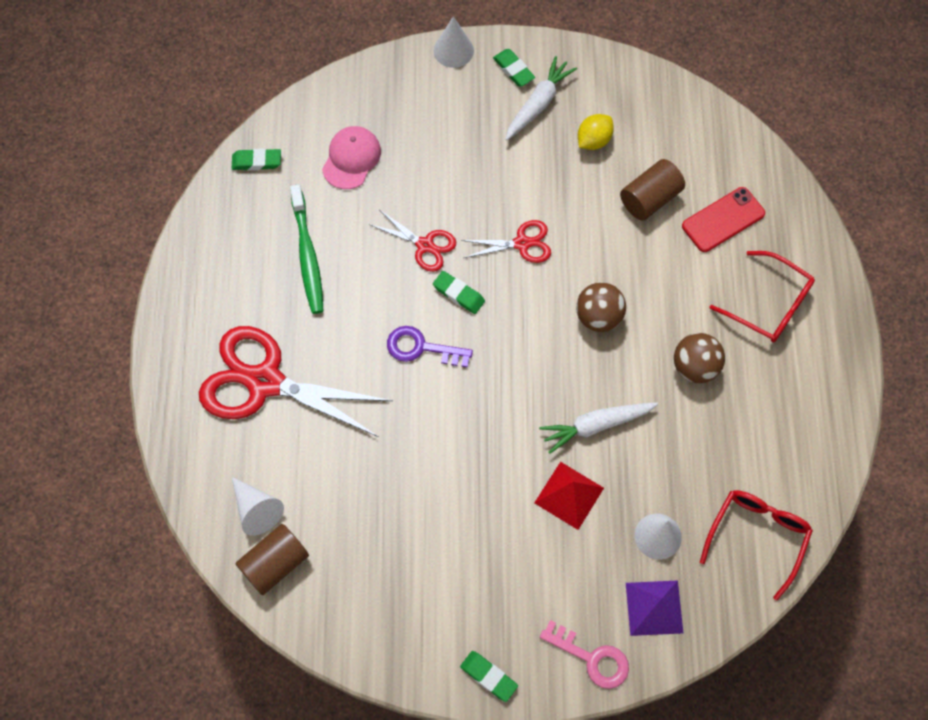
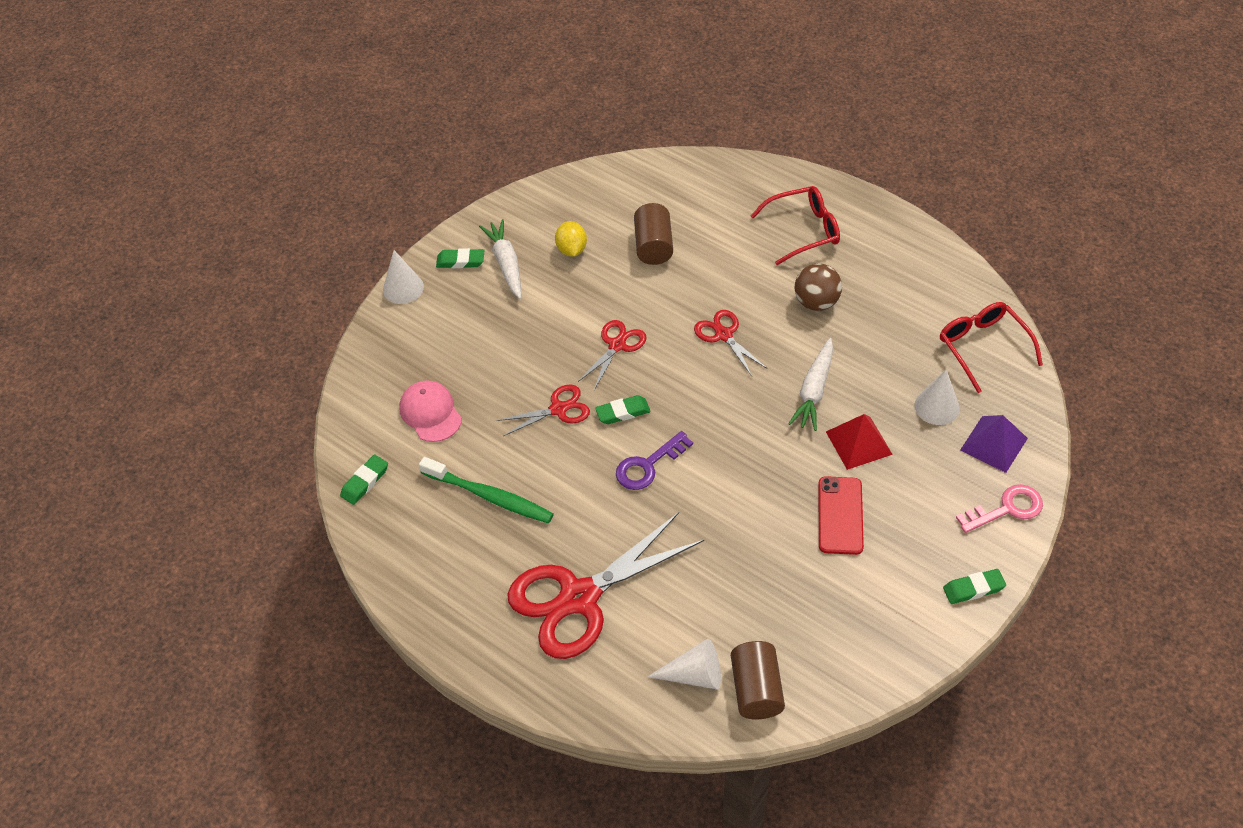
camera: 50 degrees left, 15 degrees down
(598, 317) = (723, 335): brown ball -> red scissors
(723, 220) = (711, 215): red phone -> red phone (840, 515)

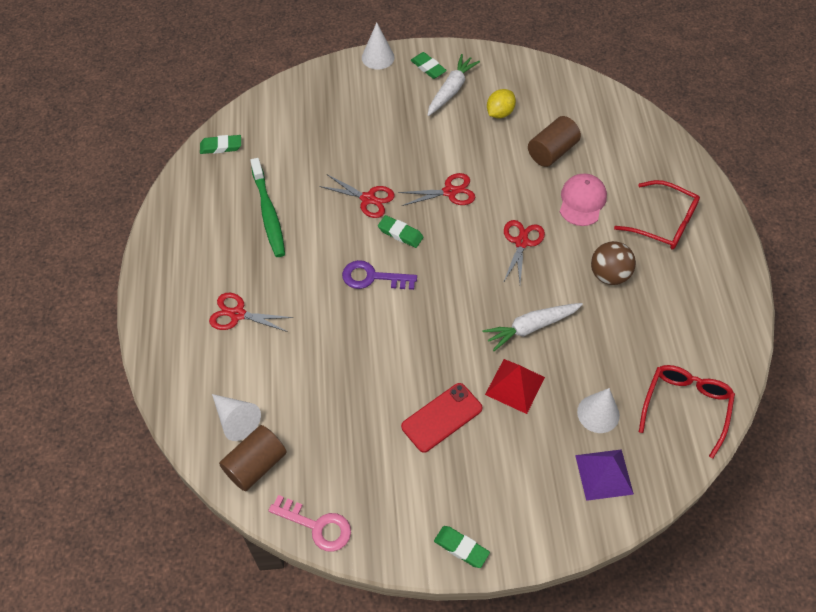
camera: 45 degrees right, 5 degrees up
(430, 413) = (300, 139): pink cap -> pink cap (582, 201)
(579, 598) = (237, 314): red scissors -> red scissors, size x0.49
(1007, 508) = (554, 523): pink key -> pink key (317, 526)

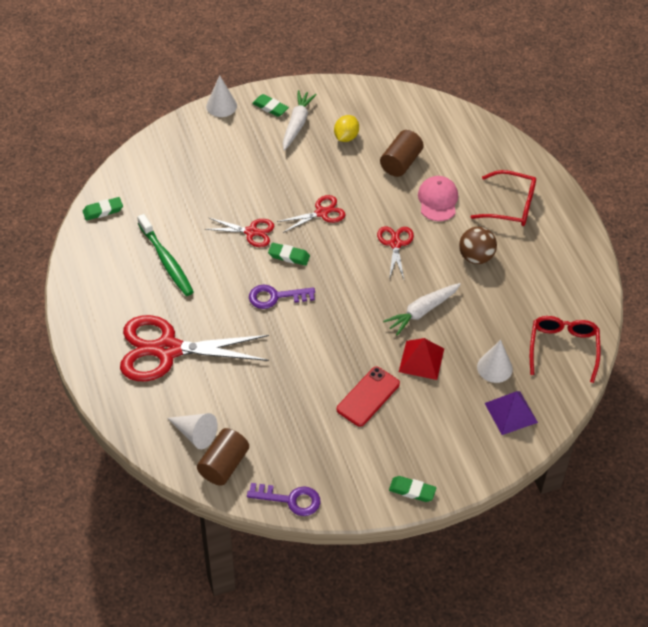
camera: 15 degrees left, 5 degrees down
(237, 314) = (167, 350): red scissors -> red scissors, size x2.03
(317, 526) = (290, 499): pink key -> purple key

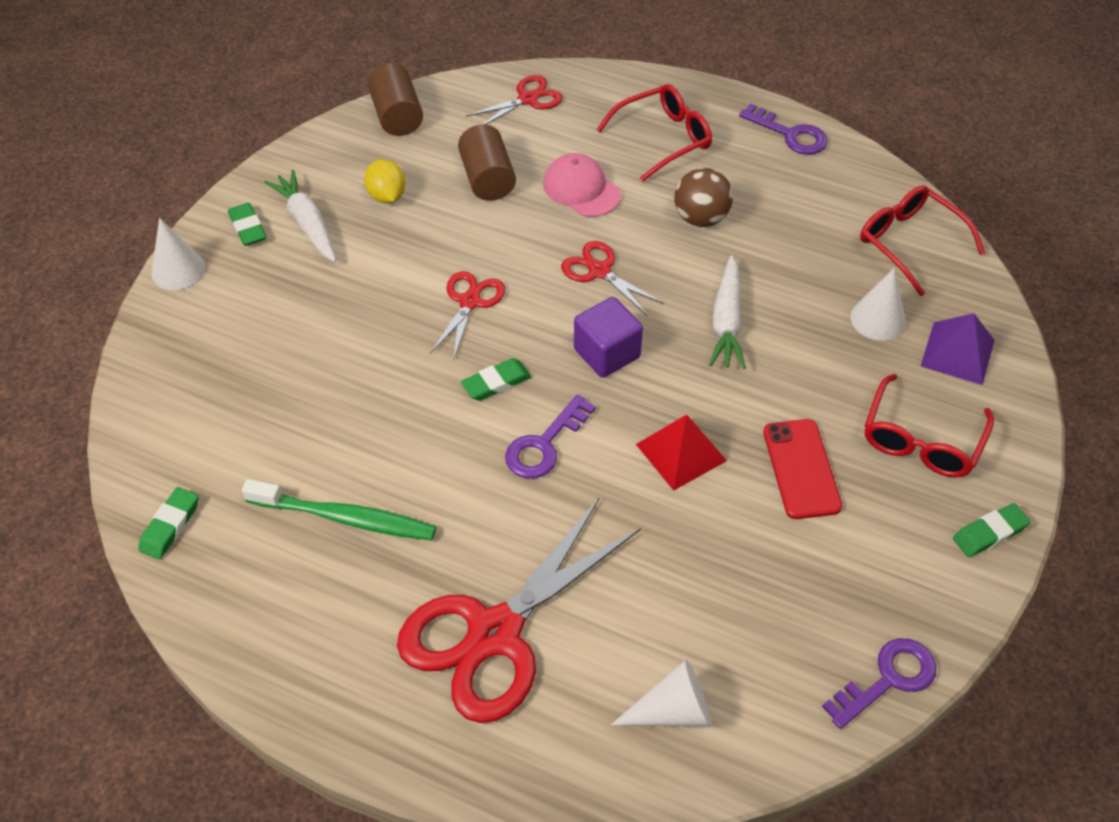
camera: 45 degrees left, 0 degrees up
(224, 465) = (758, 715): brown cylinder -> brown cylinder (397, 116)
(251, 232) = (412, 391): red scissors -> red scissors (528, 99)
(270, 107) = (247, 228): green eraser -> green eraser turned 75 degrees clockwise
(350, 281) = (607, 353): none -> purple cube
(421, 360) = (798, 376): red pyramid -> red pyramid (681, 452)
(438, 431) = (921, 440): none -> red glasses
(579, 252) = (790, 134): none -> purple key

